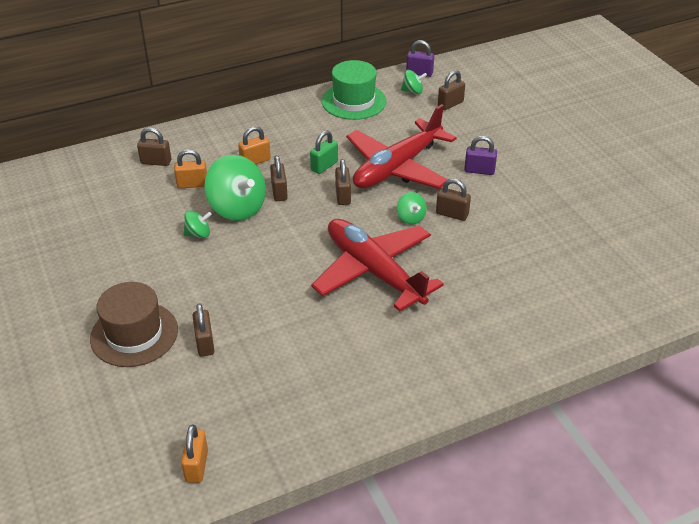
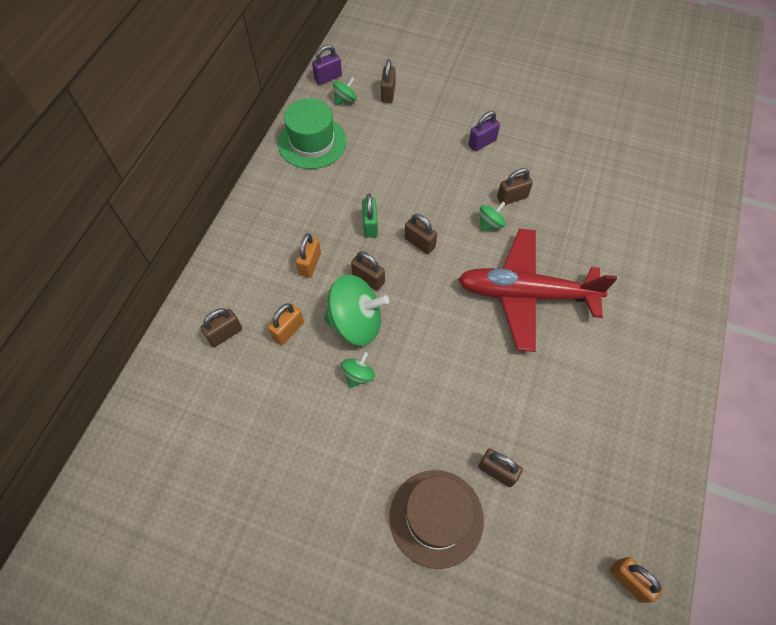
camera: 45 degrees left, 20 degrees up
(397, 168) = (425, 184): red plane -> none
(410, 218) = (490, 224): green spinning top -> green spinning top turned 60 degrees counterclockwise

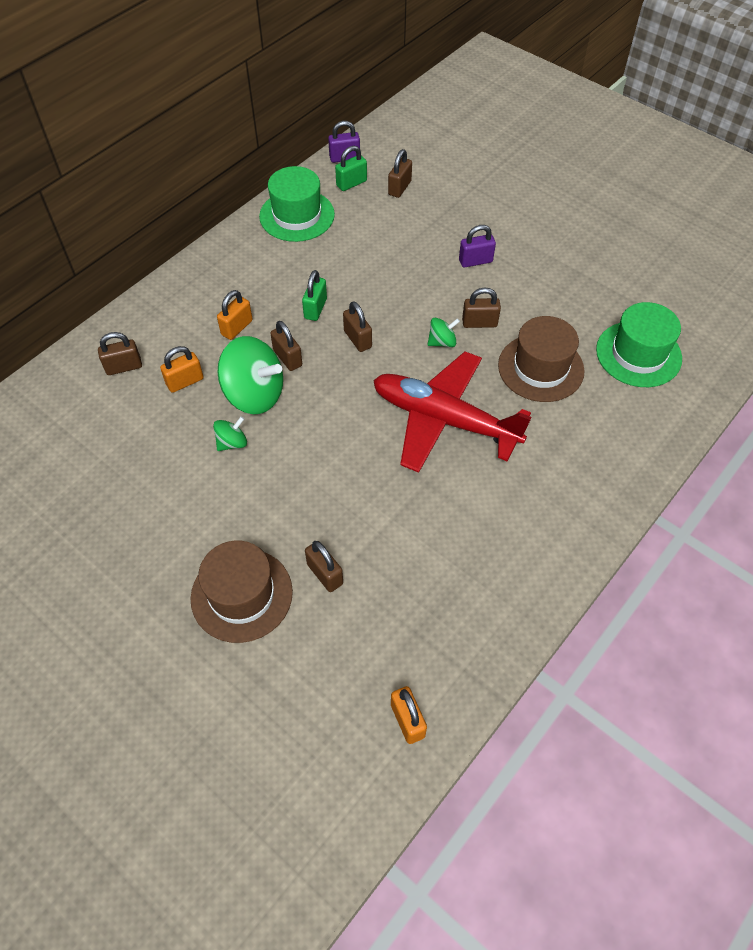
camera: 20 degrees right, 5 degrees down
(345, 100) = (351, 183): green spinning top -> green padlock
(579, 223) = (540, 368): none -> brown hat
(647, 187) = (638, 354): none -> green hat

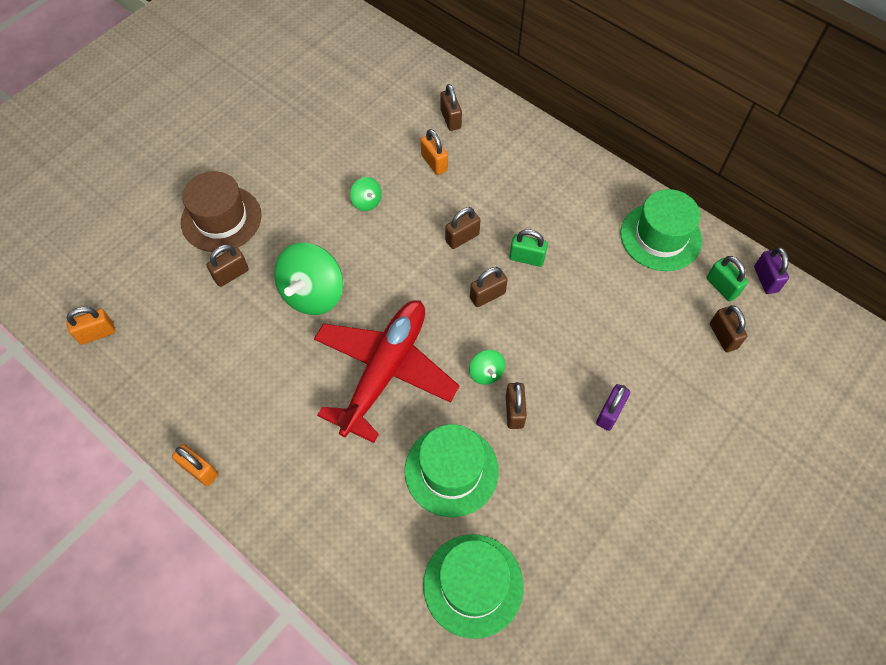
camera: 90 degrees right, 5 degrees up
(237, 327) = (499, 195): orange padlock -> orange padlock (200, 470)
(254, 394) = (419, 214): green spinning top -> green spinning top (313, 293)
(399, 188) = (723, 336): brown padlock -> brown padlock turned 45 degrees clockwise
(475, 261) = (609, 413): purple padlock -> purple padlock turned 45 degrees clockwise
(540, 368) = (451, 470): brown hat -> green hat

